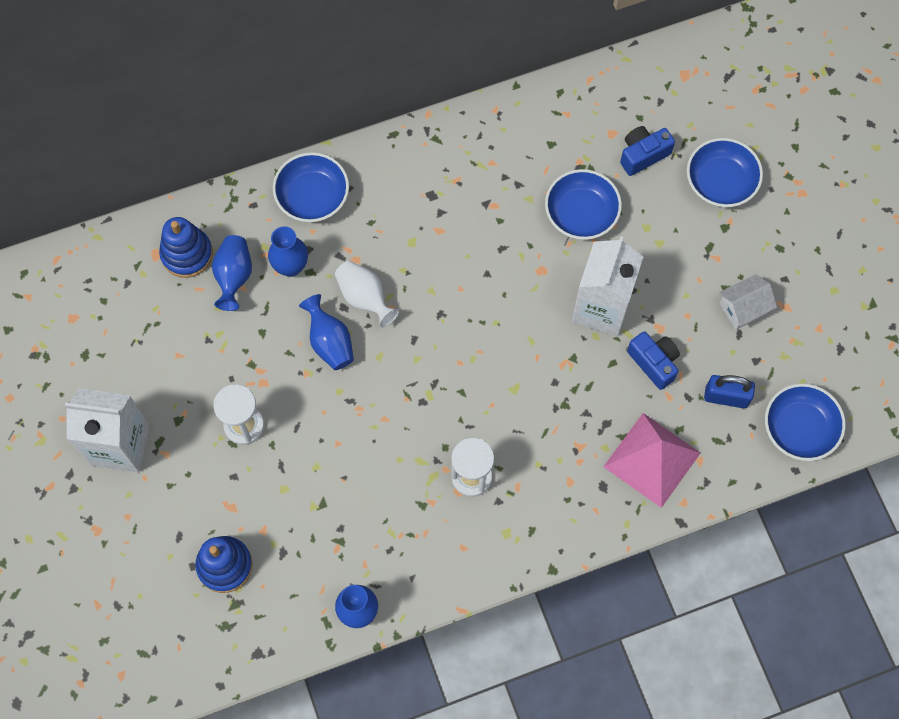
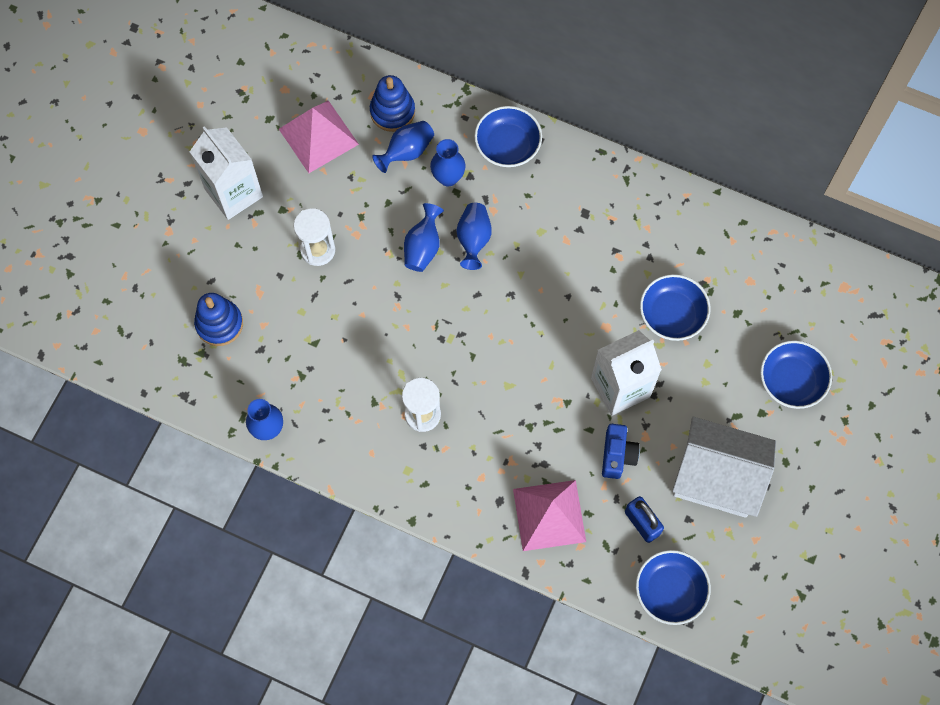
camera: 45 degrees right, 0 degrees up
(144, 331) = (318, 136): none -> pink pyramid
(365, 298) = (473, 239): white vase -> blue vase
(643, 155) = (756, 314): blue camera -> none
(743, 308) = (717, 477): white house -> white house, size x2.11

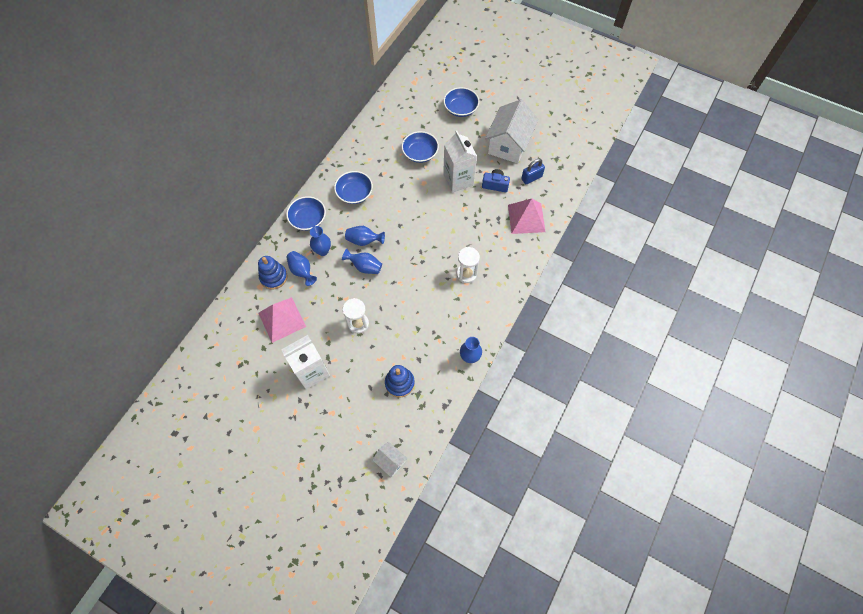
camera: 85 degrees left, 5 degrees down
(96, 323) = (390, 461): none -> white house
(670, 591) = (566, 170): blue bowl -> blue bowl (354, 193)

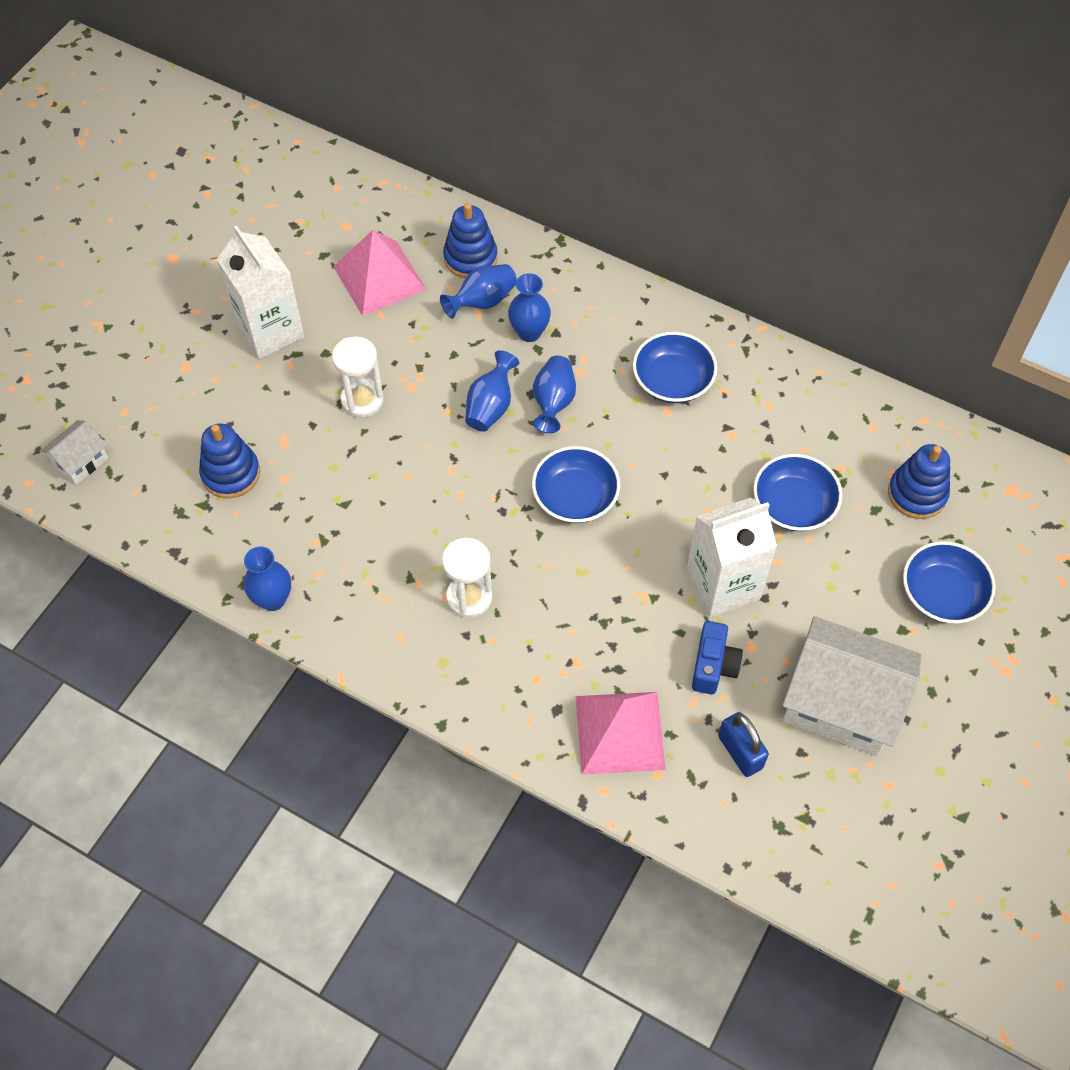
camera: 90 degrees right, 5 degrees down
(308, 219) = (604, 303): blue bowl -> blue bowl (575, 497)
(415, 112) = (917, 494): none -> blue stacking toy

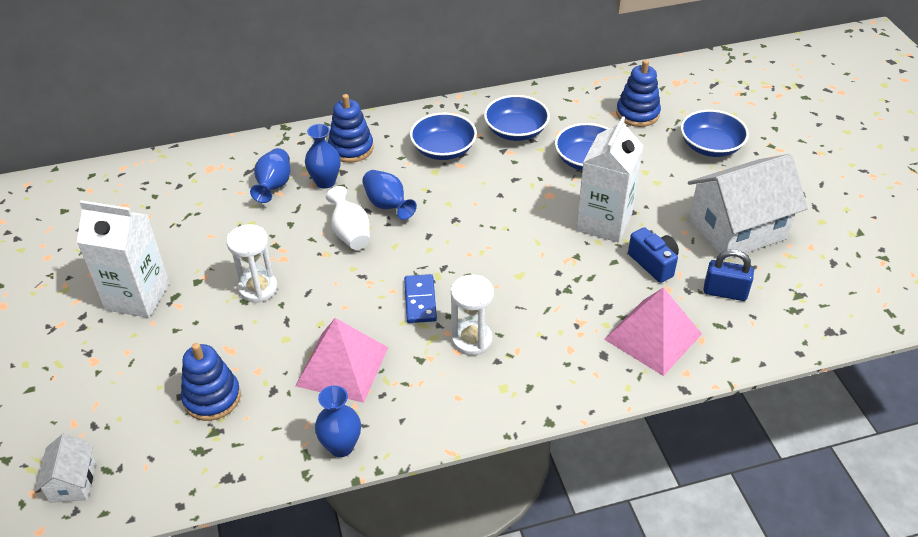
camera: 45 degrees left, 15 degrees down
(379, 277) = (184, 217): pink pyramid -> pink pyramid (342, 366)
(470, 258) = (236, 169): blue stacking toy -> blue stacking toy (351, 148)
(471, 523) = (420, 300): none -> blue domino
(490, 406) = (350, 233): blue vase -> white vase
(575, 497) = (465, 241): blue bowl -> blue bowl (516, 131)

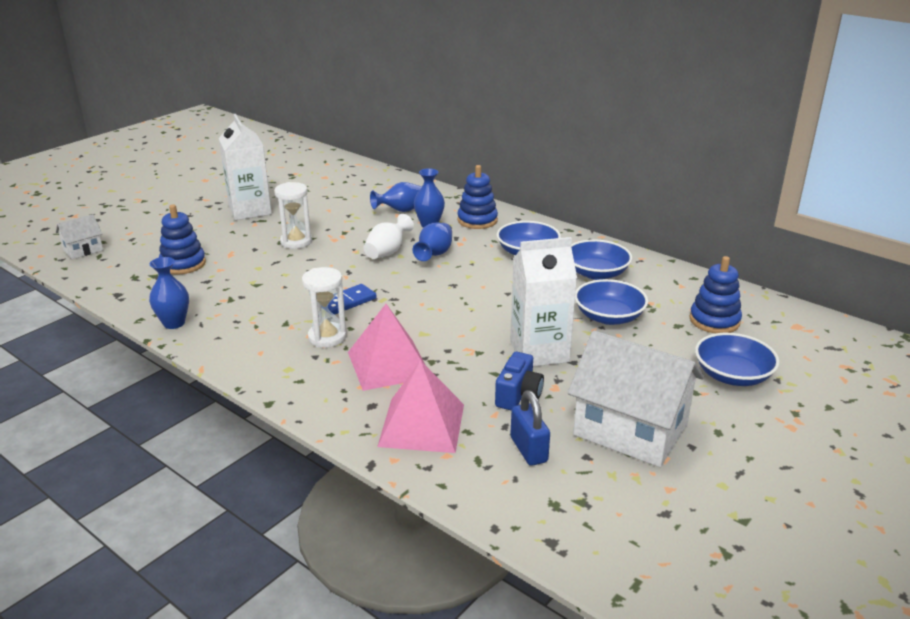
camera: 55 degrees right, 15 degrees down
(342, 366) = (251, 296): pink pyramid -> pink pyramid (389, 364)

